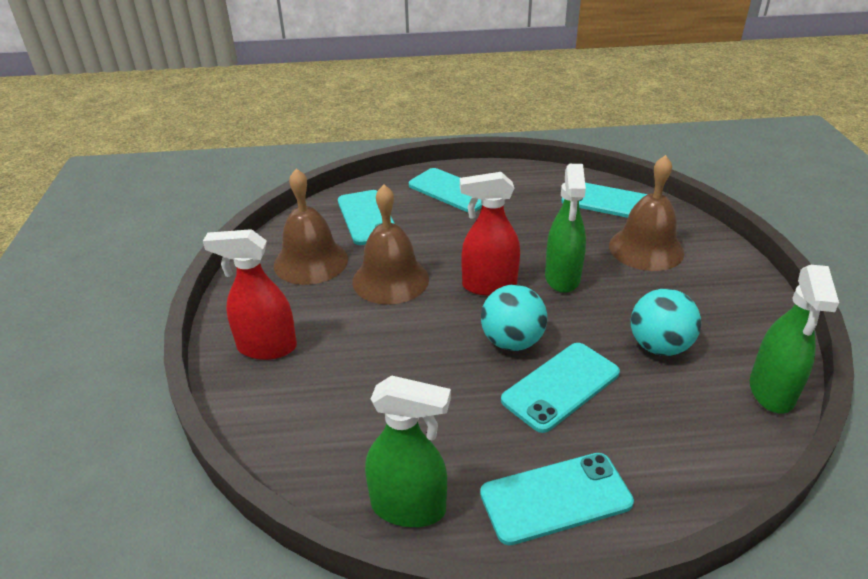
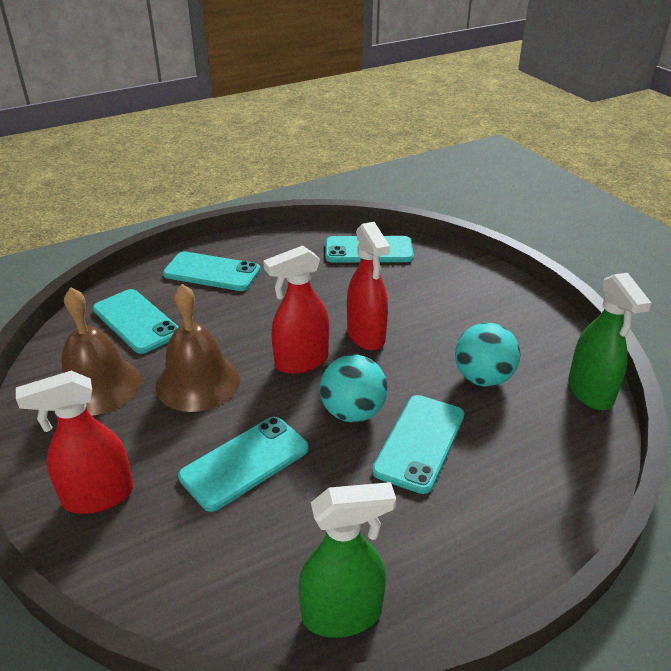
camera: 25 degrees left, 0 degrees up
(555, 498) = (470, 552): turquoise phone -> turquoise phone (245, 463)
(562, 278) = (366, 336): green spray bottle -> red spray bottle
(646, 249) = (425, 288): brown bell -> none

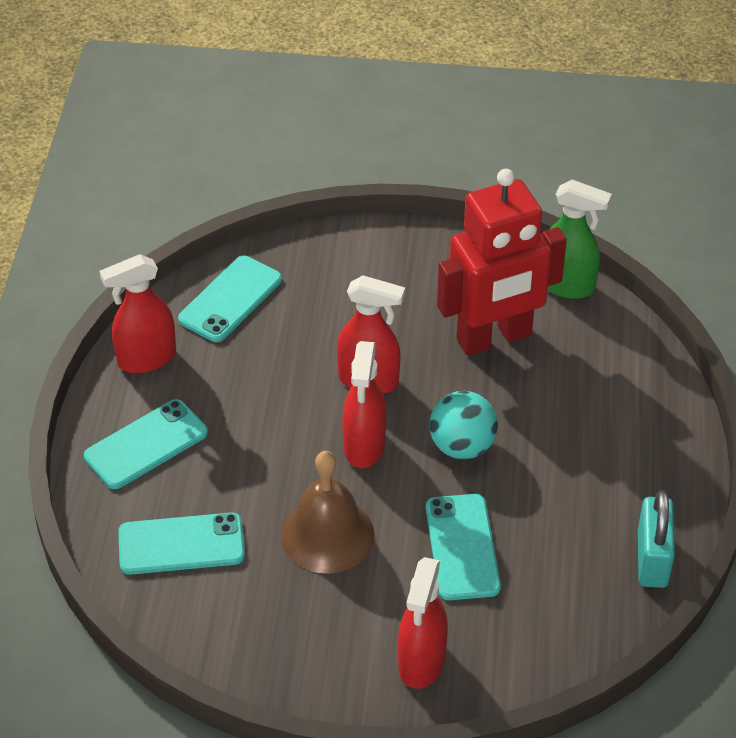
camera: 55 degrees left, 10 degrees up
(98, 385) = (265, 613): brown bell -> none
(283, 243) = (146, 359): none -> red spray bottle
(342, 614) = (652, 559): green spray bottle -> turquoise padlock
(420, 443) = (532, 424): turquoise phone -> none
(483, 378) = (494, 338): turquoise ball -> red robot

